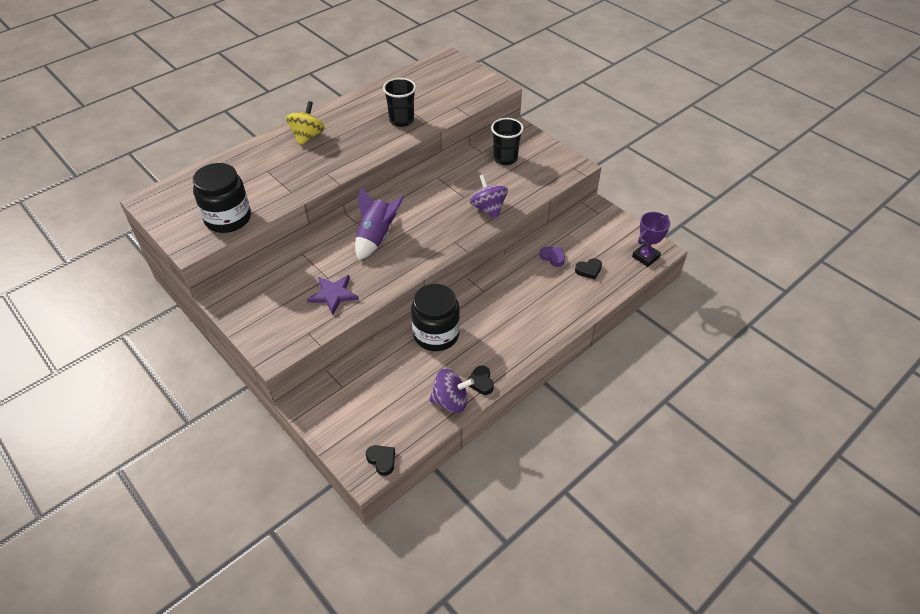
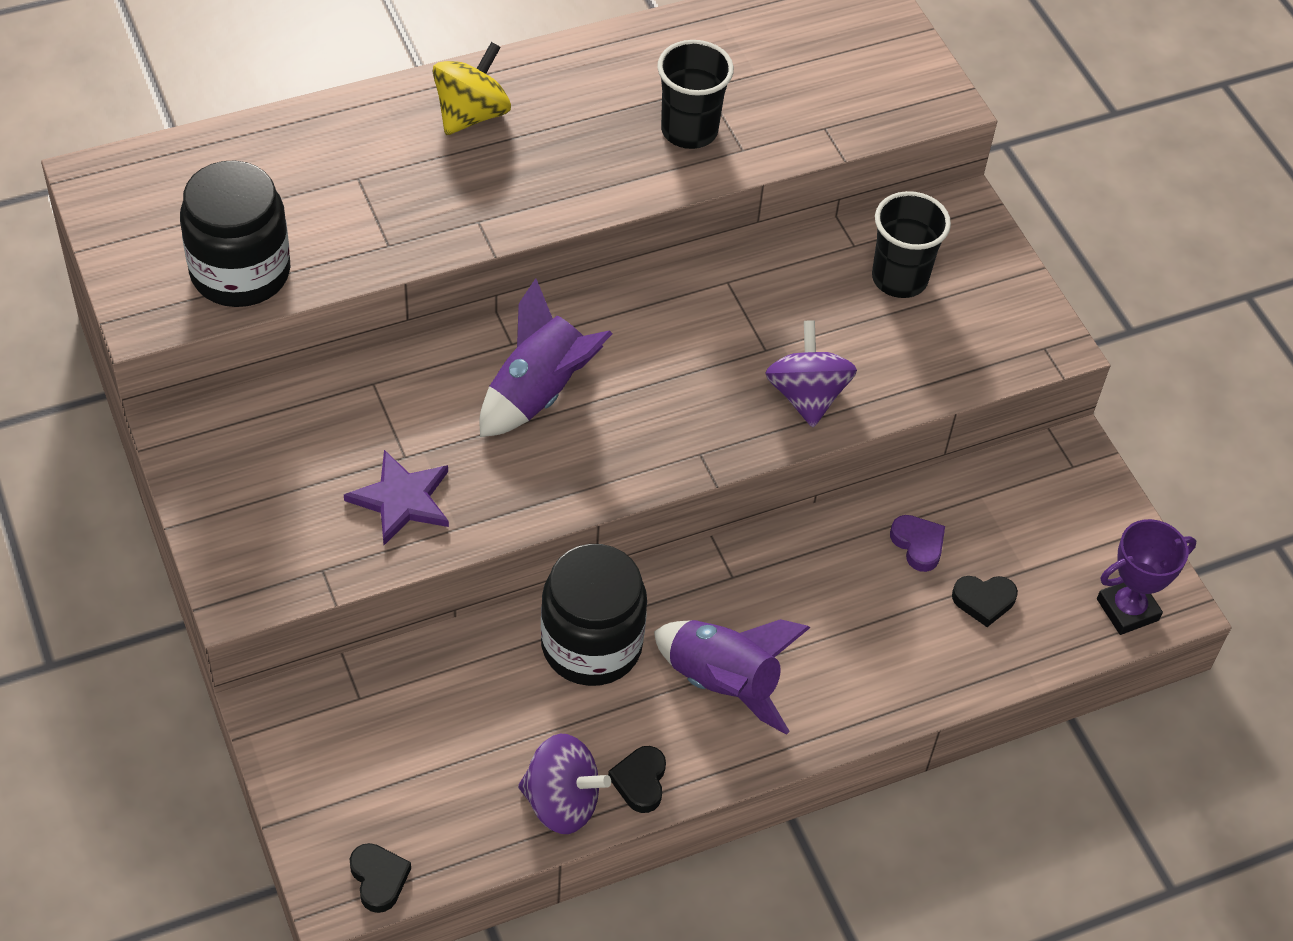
camera: 15 degrees right, 5 degrees up
(498, 332) = (722, 683): none -> purple rocket

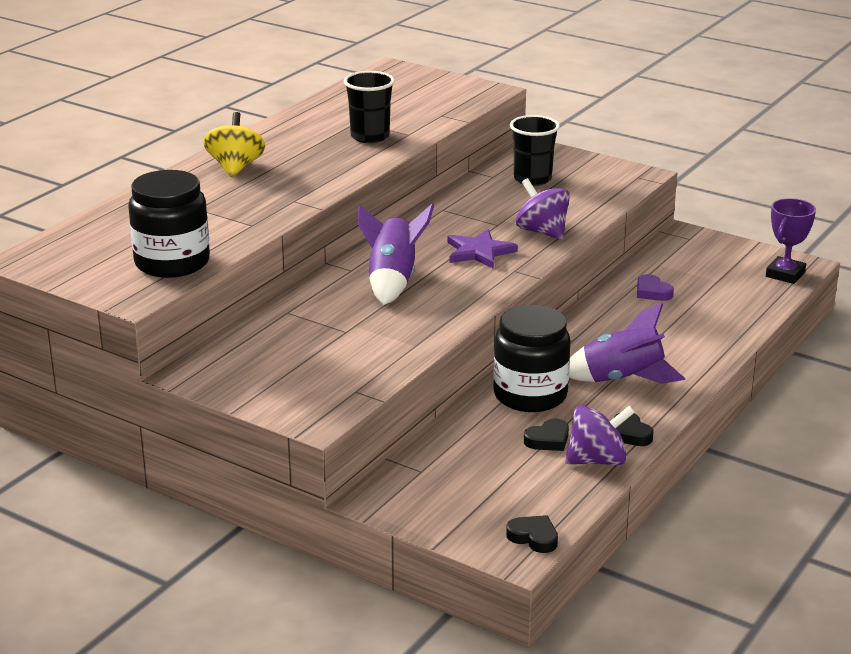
camera: 30 degrees left, 25 degrees down
(402, 500) = (367, 347): purple star -> purple star (479, 252)
(918, 545) = (652, 292): purple heart -> purple heart turned 150 degrees counterclockwise
(984, 601) = (713, 298): black heart -> black heart (548, 440)

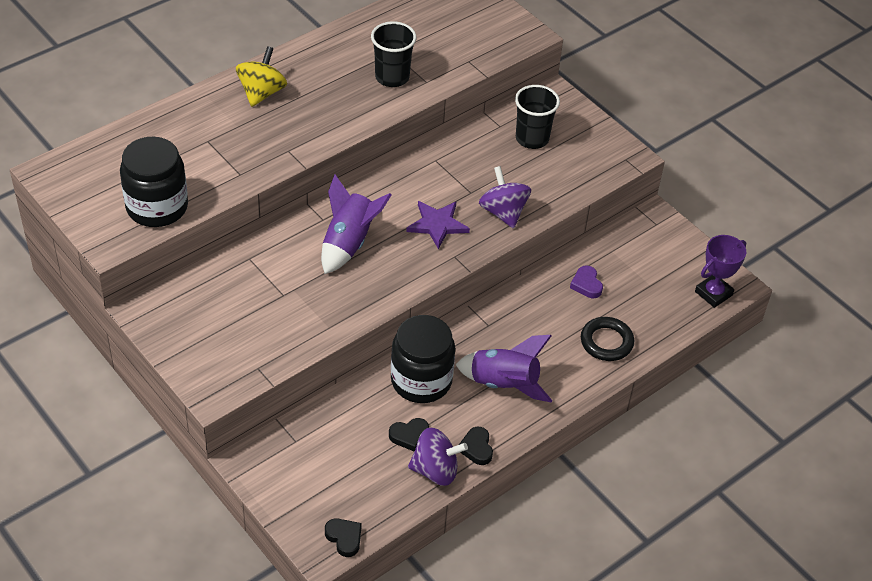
camera: 15 degrees right, 20 degrees up
(705, 328) = (606, 342): none -> black ring

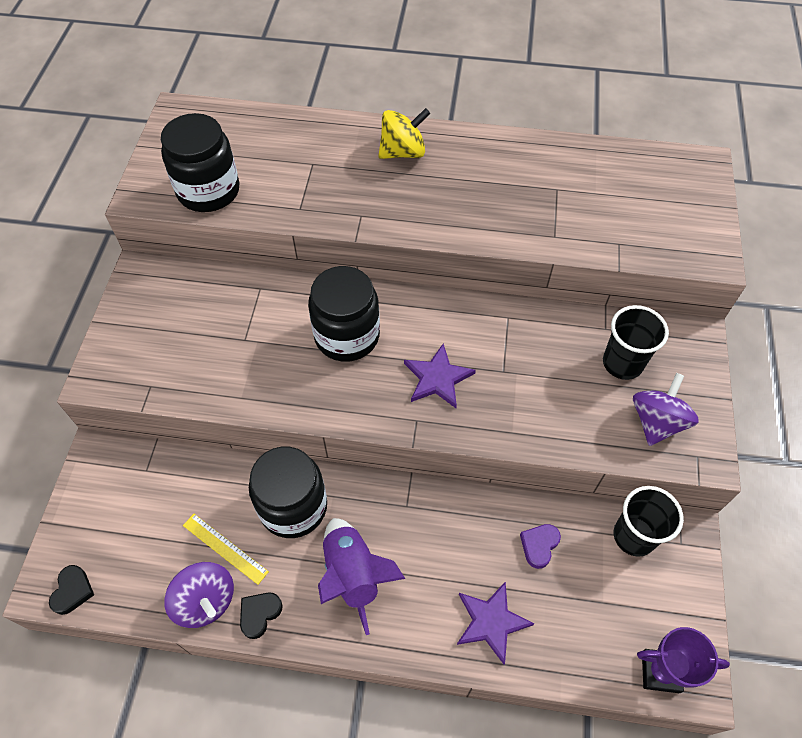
camera: 50 degrees right, 10 degrees up
(349, 243) = (347, 336): purple rocket -> black jar
(392, 77) = (528, 211): black cup -> black cup (634, 536)
(409, 436) = (225, 548): black heart -> yellow ruler
(503, 212) = (510, 414): purple spinning top -> purple spinning top (656, 422)
(606, 342) = (491, 622): black ring -> purple star

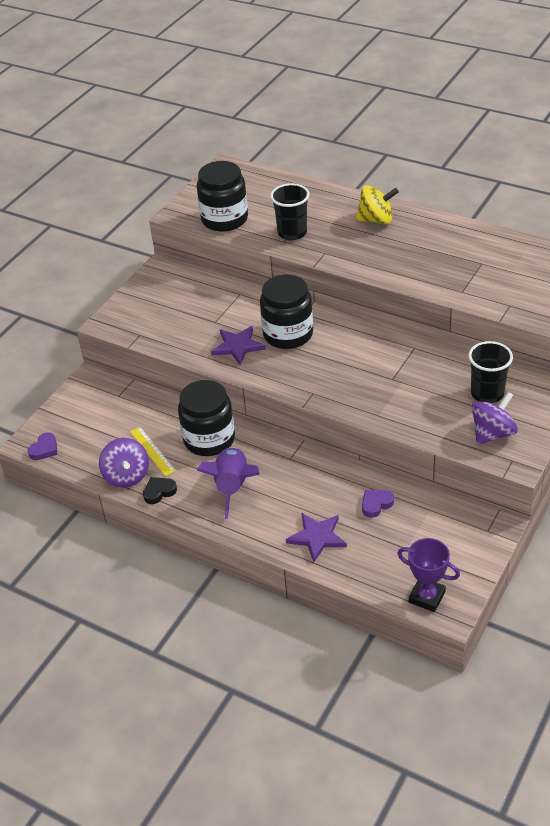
camera: 25 degrees right, 15 degrees down
(73, 591) = (44, 449): black heart -> purple heart
(437, 378) = (341, 372): purple star -> purple star (238, 346)
(634, 536) = (452, 517): black cup -> black cup (292, 233)

